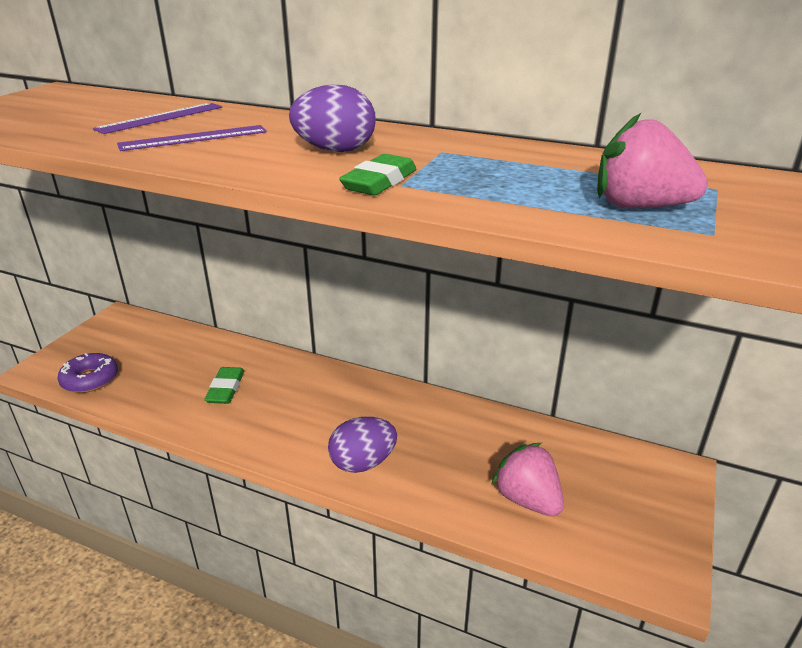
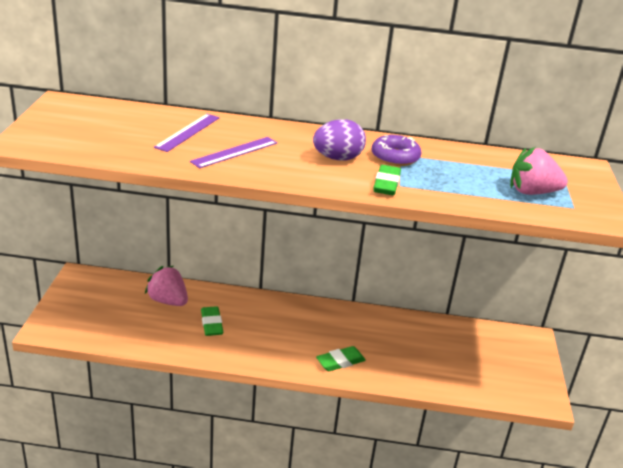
camera: 20 degrees left, 0 degrees up
(90, 379) = (97, 330): purple donut -> purple donut (395, 157)
(363, 463) = (340, 361): purple egg -> green eraser
(527, 499) = (453, 368): pink strawberry -> pink strawberry (168, 301)

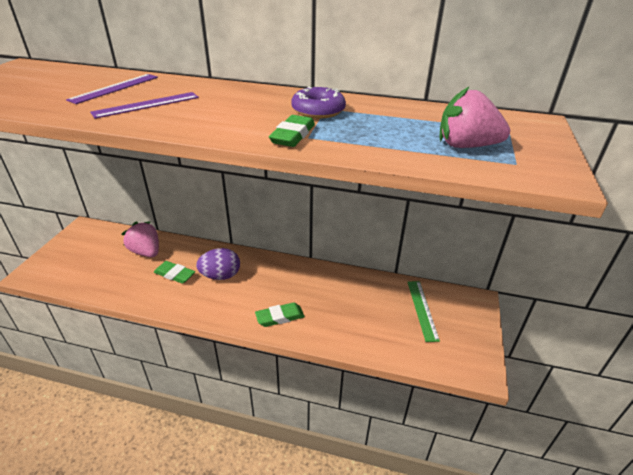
camera: 10 degrees right, 5 degrees up
(211, 324) = (175, 274): green eraser -> green eraser turned 60 degrees counterclockwise
(337, 158) = (253, 111): purple egg -> purple egg (220, 276)
(481, 348) = (422, 309): none -> green ruler

